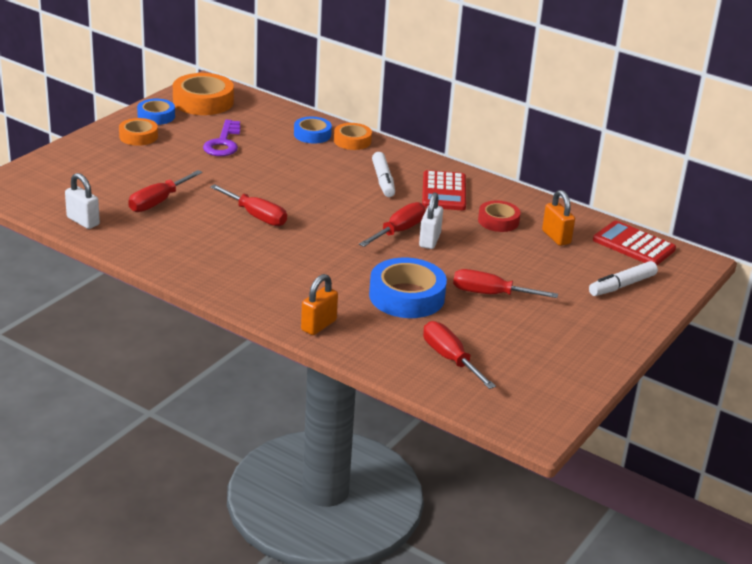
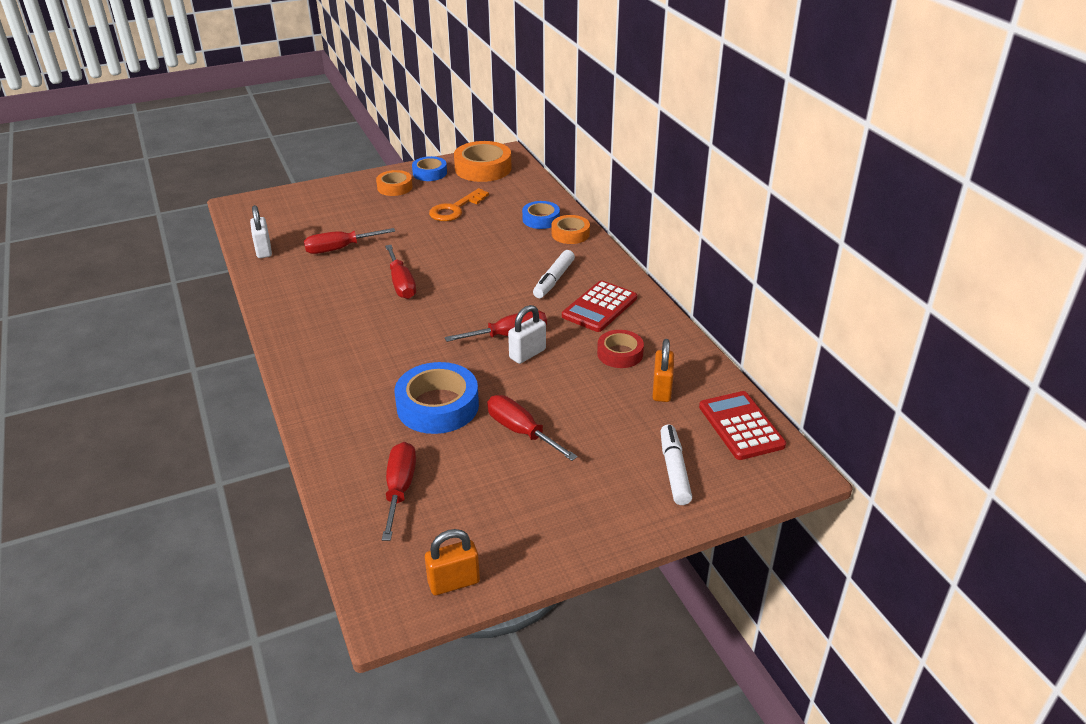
camera: 35 degrees right, 5 degrees up
(223, 143) = (455, 209): purple key -> orange key
(318, 325) = (325, 408): orange padlock -> orange padlock (454, 582)
(622, 285) = (674, 470): white marker -> white marker turned 90 degrees clockwise

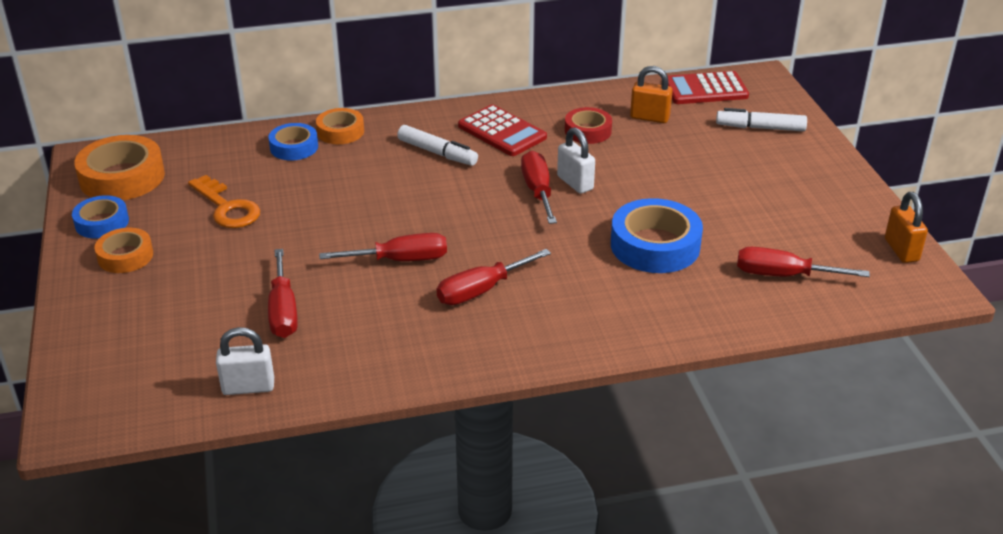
camera: 80 degrees left, 0 degrees up
(521, 431) = (701, 198): red screwdriver -> red screwdriver (481, 290)

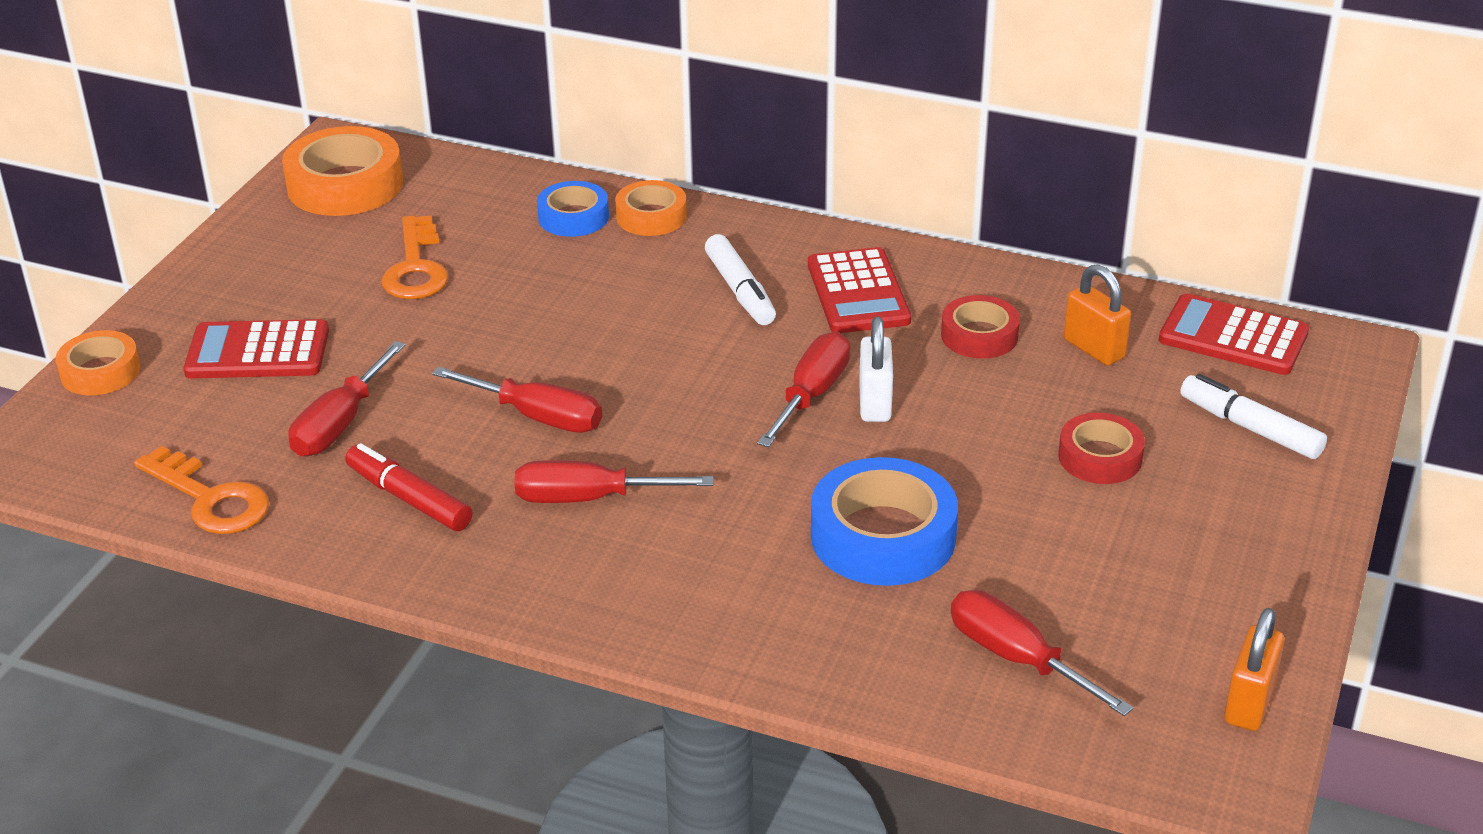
camera: 35 degrees right, 0 degrees up
(102, 223) = (268, 234): blue tape -> none
(125, 256) = (250, 285): orange tape -> orange tape (100, 371)
(178, 292) = (257, 352): none -> red calculator
(248, 387) = (210, 498): white padlock -> orange key
(376, 334) = (409, 498): none -> red marker
(711, 167) = (1100, 457): none -> red tape

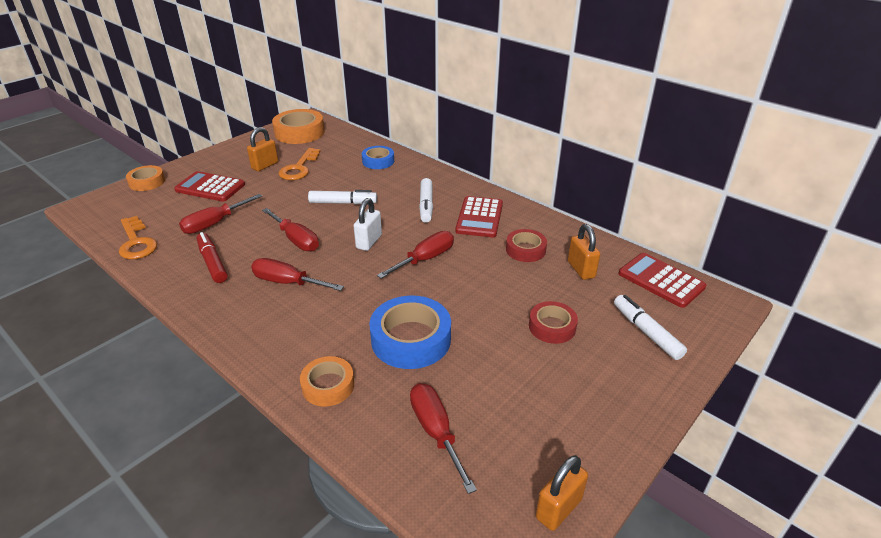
camera: 20 degrees right, 0 degrees up
(335, 278) = (265, 165): none -> orange padlock
(571, 322) = (343, 203): none -> white marker
(651, 216) = (410, 167): orange tape -> orange tape (328, 385)
(875, 403) = (453, 270): white padlock -> white padlock (369, 242)

